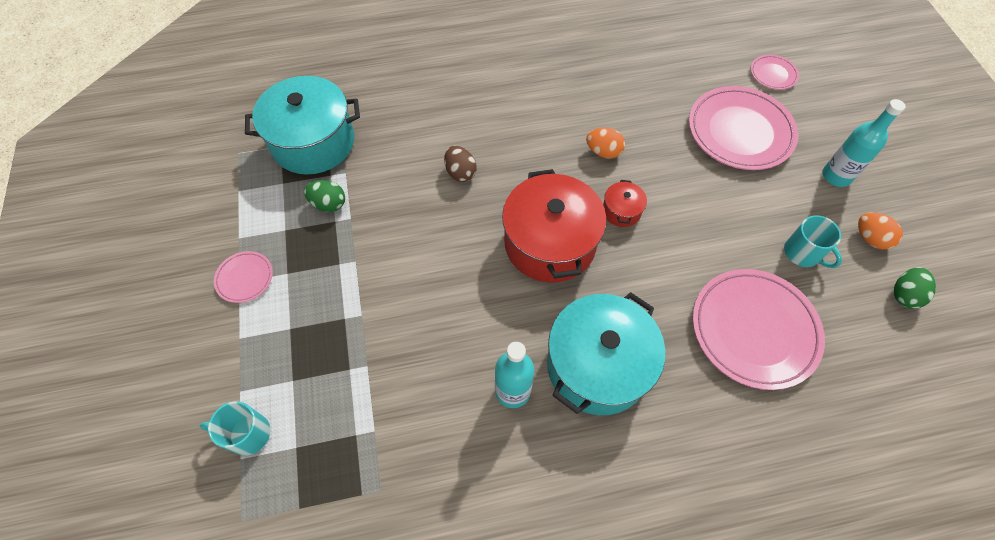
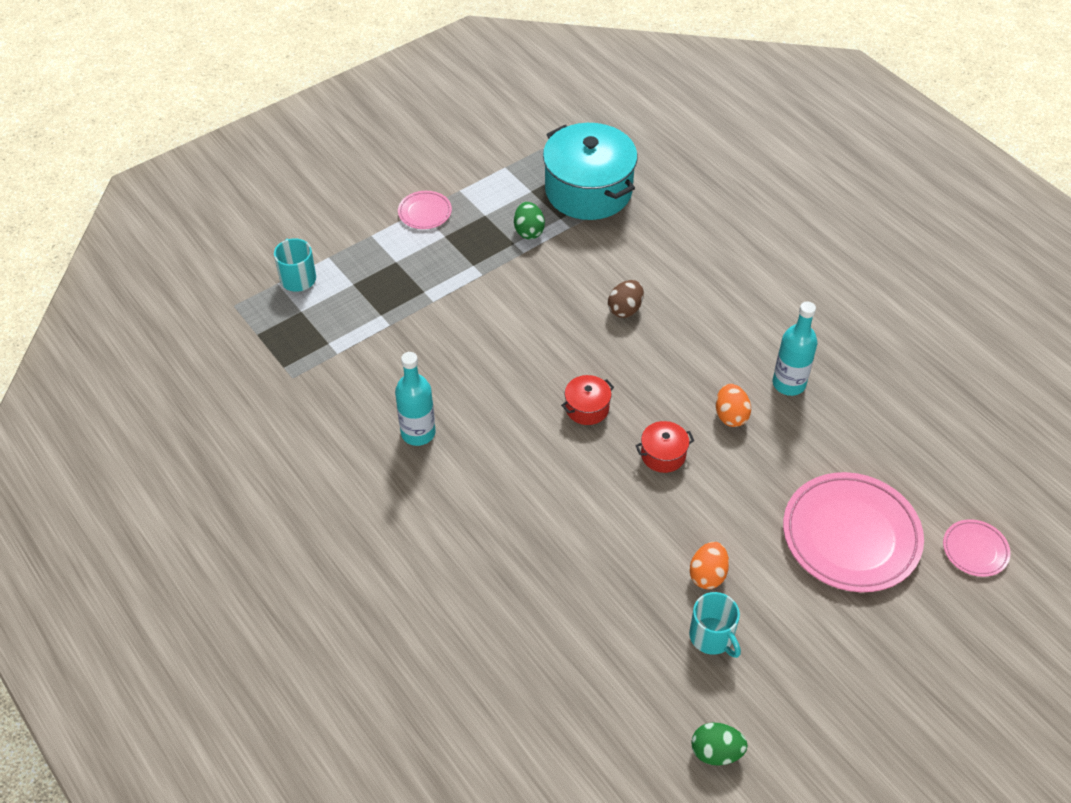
camera: 65 degrees right, 10 degrees down
(550, 243) = (587, 408): red pot -> red pot, size x0.44
(597, 365) = (475, 488): turquoise pot -> none
(753, 330) = (585, 610): pink plate -> none
(802, 253) = (712, 637): turquoise mug -> turquoise mug turned 60 degrees counterclockwise
(836, 176) = (850, 652): turquoise bottle -> turquoise bottle (789, 384)
(870, 238) = (776, 704): orange egg -> orange egg (707, 575)

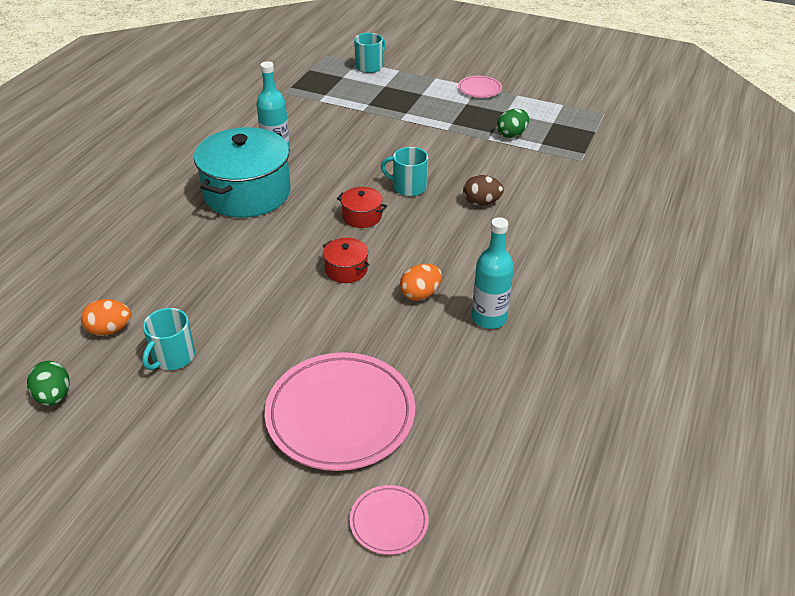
camera: 60 degrees right, 10 degrees down
(562, 351) = (408, 187): none -> turquoise mug
(588, 190) = (586, 146): turquoise pot -> turquoise pot (247, 193)
(707, 575) = (236, 334): orange egg -> orange egg (110, 330)

